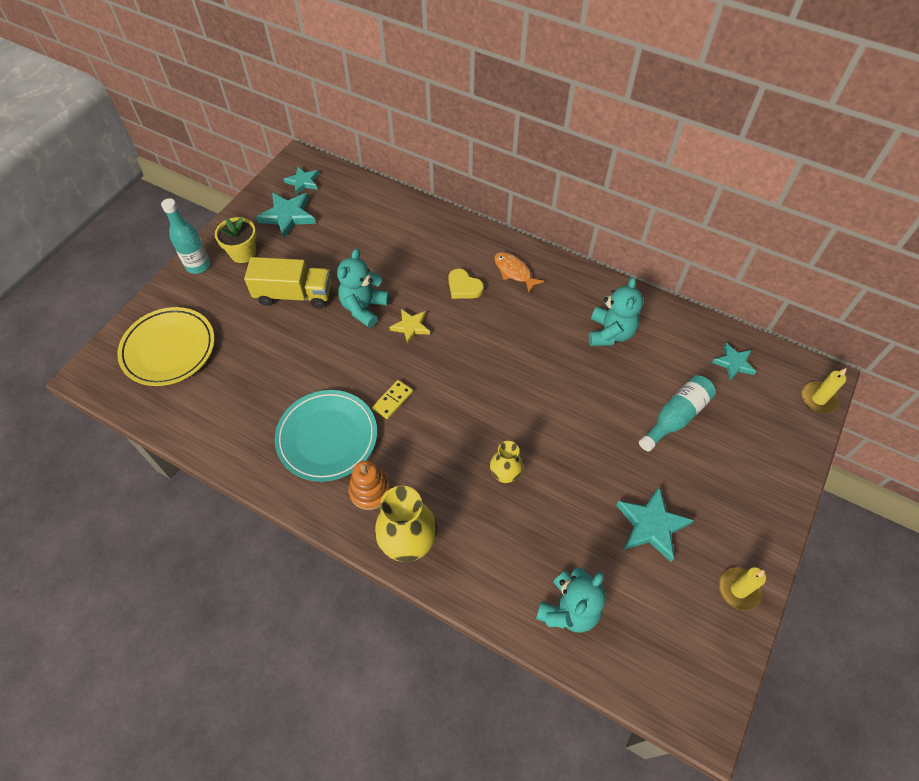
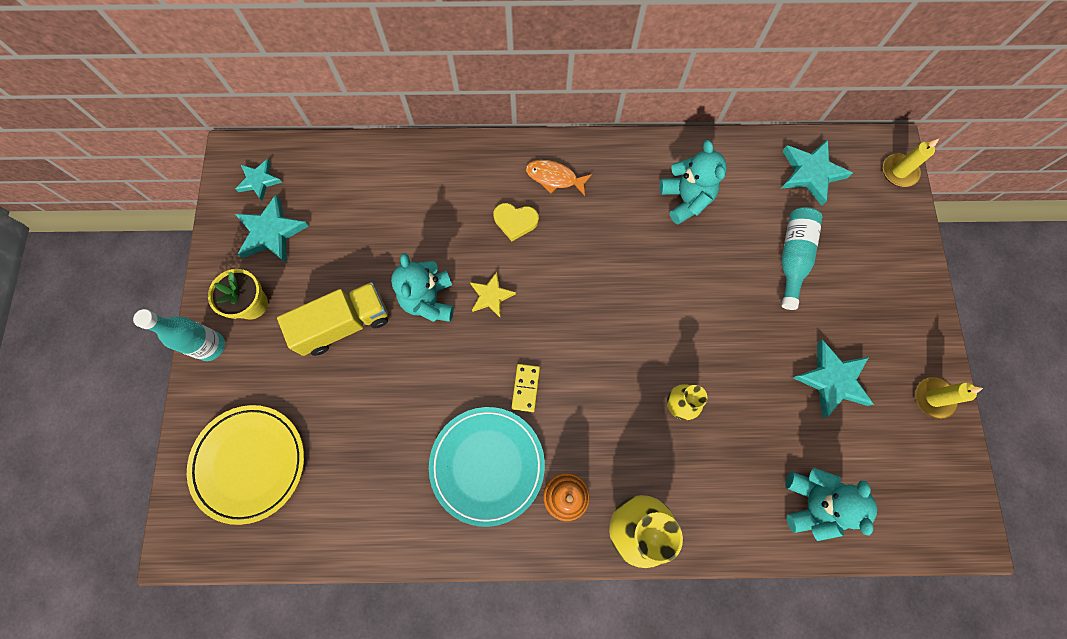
camera: 30 degrees left, 15 degrees up
(733, 363) = (811, 173): turquoise star -> turquoise star, size x1.58

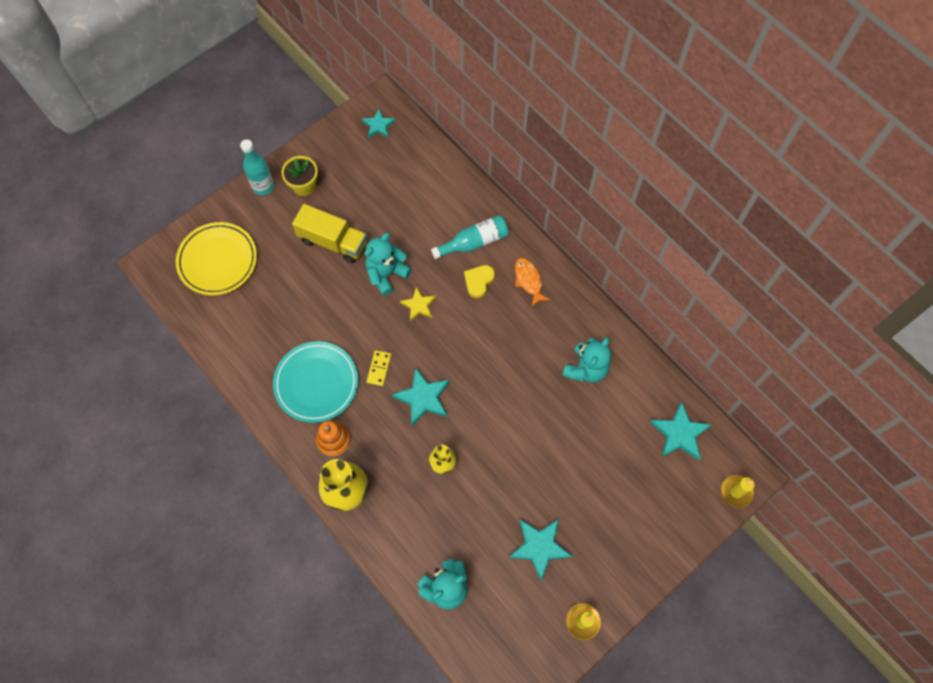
camera: 50 degrees right, 5 degrees down
(271, 232) = (353, 159): turquoise star -> turquoise star (423, 398)
(515, 221) = (478, 281): yellow heart -> yellow heart turned 60 degrees clockwise
(525, 388) = (379, 368): yellow domino -> yellow domino turned 45 degrees counterclockwise
(792, 258) = (604, 464): turquoise bottle -> turquoise bottle (474, 242)

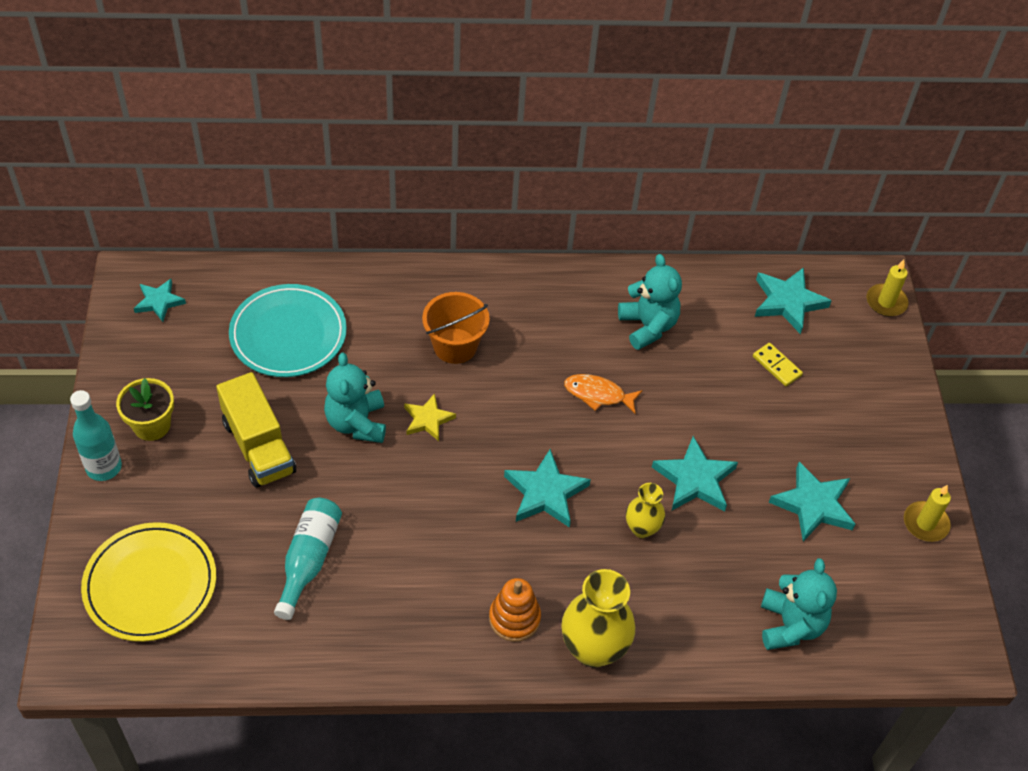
camera: 55 degrees left, 15 degrees down
(316, 383) = (425, 587): turquoise plate -> turquoise plate (288, 334)
(333, 241) = (259, 446): yellow truck -> yellow truck turned 90 degrees clockwise
(379, 368) = (468, 511): yellow domino -> yellow domino (776, 366)
(474, 242) = (403, 318): turquoise bottle -> turquoise bottle (309, 560)
(478, 281) = (455, 346): yellow heart -> orange bucket
(500, 469) = (694, 479): none -> turquoise star
(528, 280) = (499, 303): orange fish -> orange fish (598, 394)

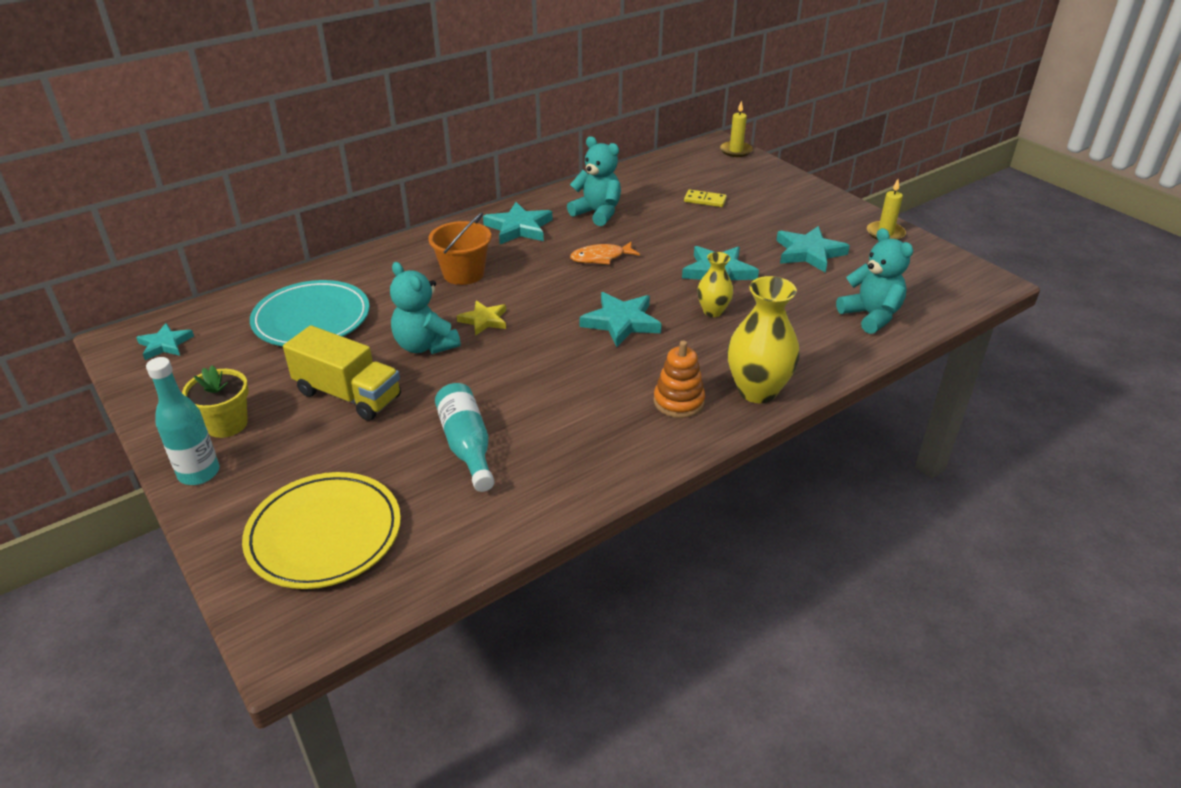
camera: 30 degrees left, 15 degrees down
(788, 302) = (676, 171): turquoise star -> turquoise star (519, 228)

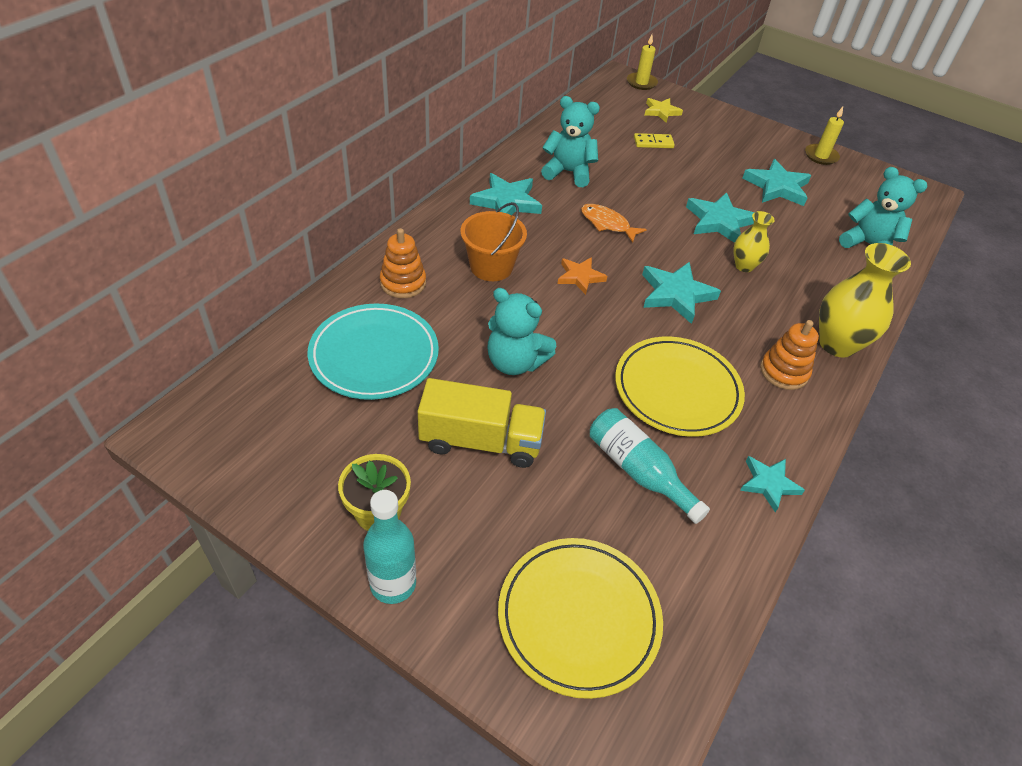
camera: 25 degrees left, 10 degrees up
(165, 344) = (230, 426): turquoise star -> turquoise star (769, 484)
(377, 273) = (403, 283): none -> orange stacking toy
(484, 320) = (550, 319): yellow star -> yellow star (661, 112)
(539, 294) = (580, 277): none -> orange star
(557, 394) = (677, 390): none -> yellow plate
(601, 258) = (607, 224): orange fish -> orange fish turned 75 degrees clockwise

